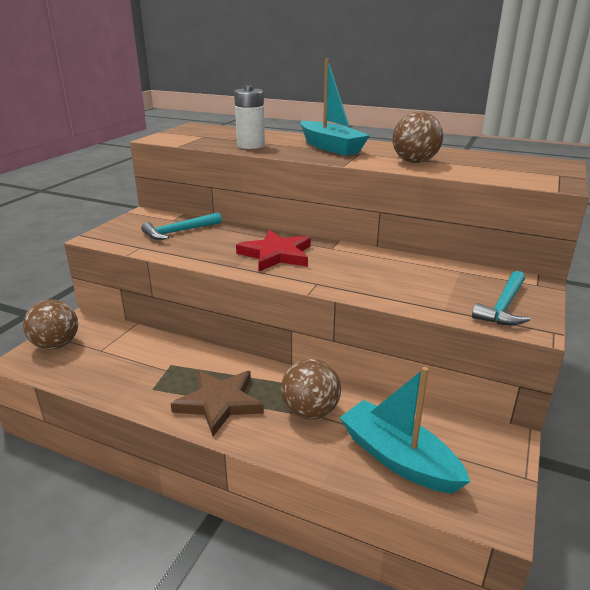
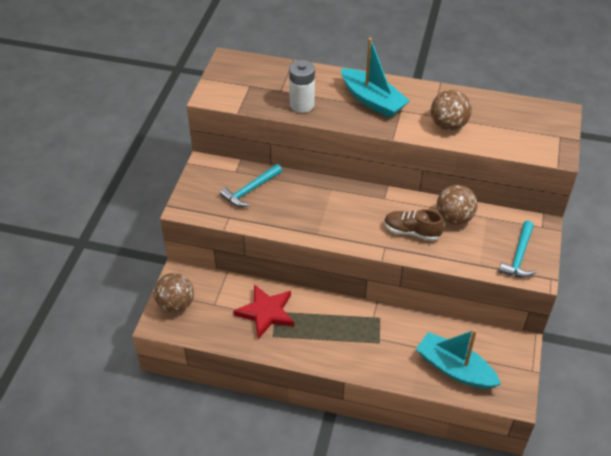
camera: 10 degrees left, 20 degrees up
(219, 403) = (326, 342): brown star -> none
(276, 254) = (343, 213): red star -> red star (266, 312)
(310, 412) = (390, 340): brown ball -> brown ball (454, 218)
(357, 274) = (412, 232): none -> brown shoe

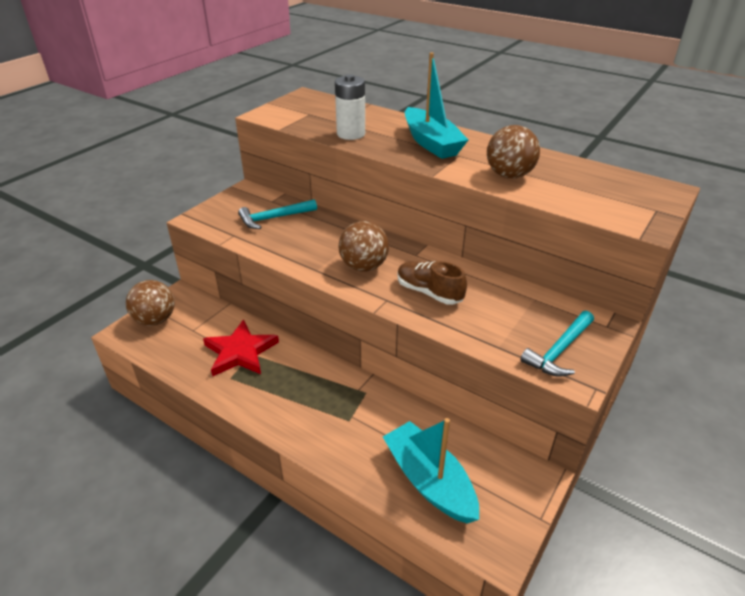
camera: 20 degrees right, 10 degrees down
(454, 218) = (490, 291): brown ball -> brown ball (363, 266)

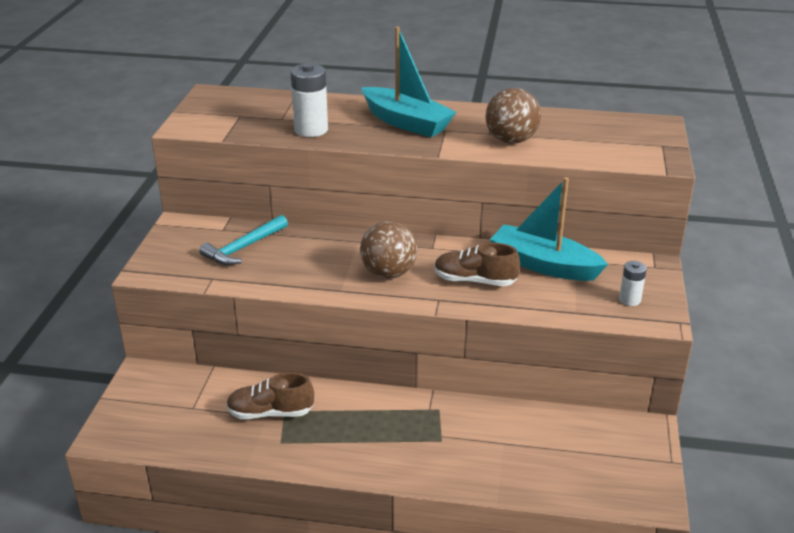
camera: 25 degrees left, 5 degrees down
(155, 320) = (135, 411): brown ball -> none
(240, 352) = (270, 413): red star -> brown shoe
(429, 481) = (557, 466): turquoise boat -> turquoise boat (544, 265)
(559, 351) = (630, 300): turquoise hammer -> white battery

